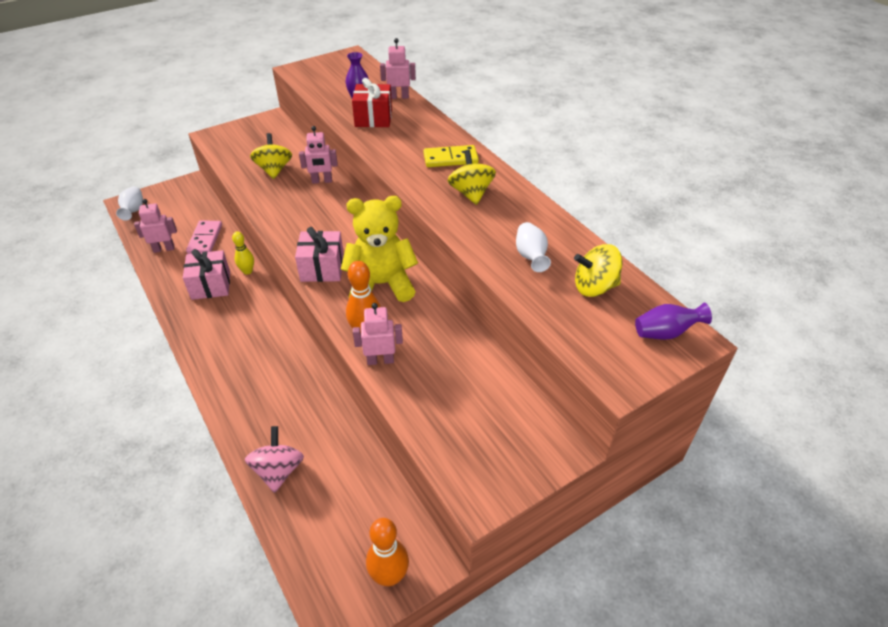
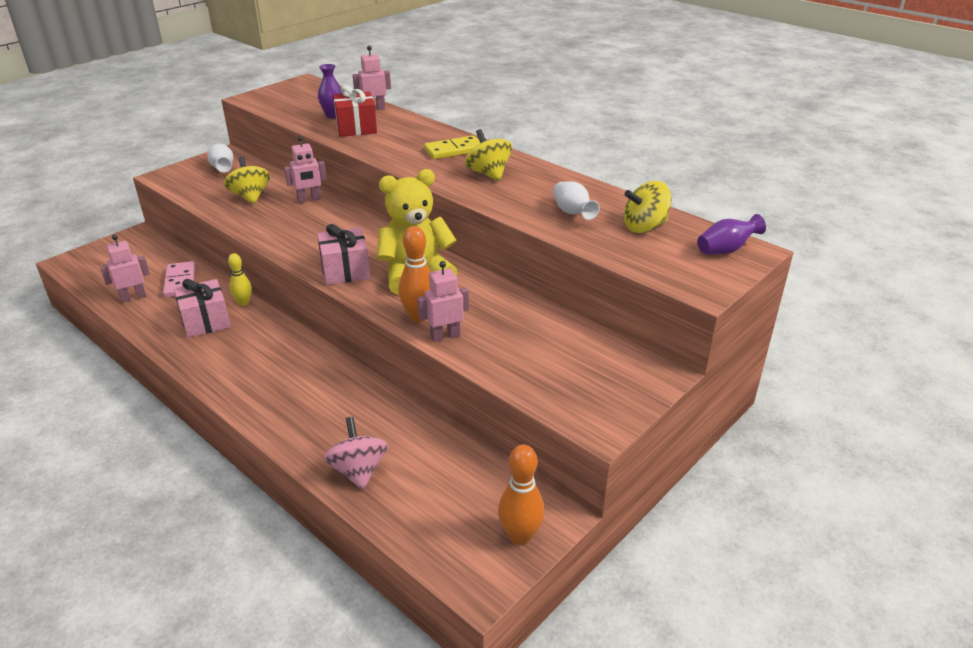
camera: 15 degrees left, 10 degrees down
(133, 211) = (80, 268): white vase -> white vase (223, 168)

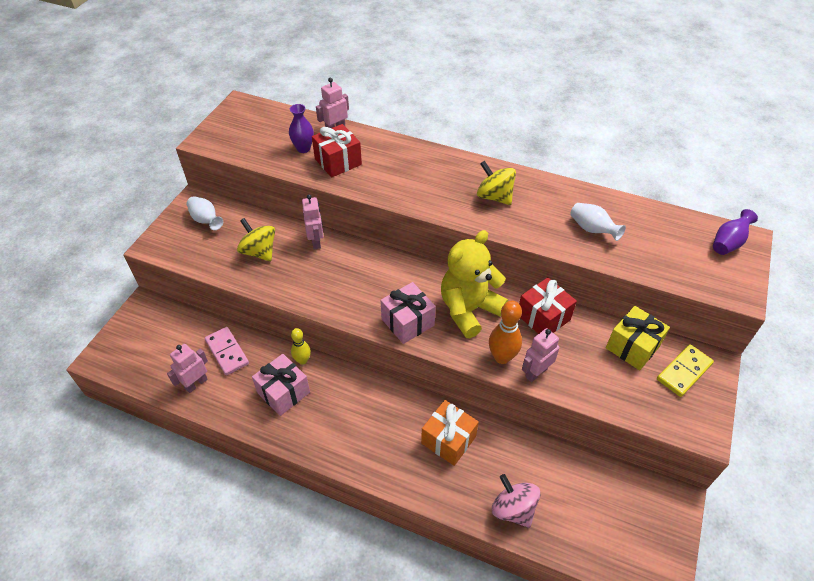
camera: 20 degrees left, 15 degrees up
(309, 199) = (316, 241): pink robot -> pink robot turned 60 degrees counterclockwise
(336, 397) = (448, 440): none -> orange gift
(454, 150) = (445, 172): yellow domino -> yellow domino (684, 372)
(491, 296) = (543, 317): none -> red gift
(520, 536) = (663, 527): orange bowling pin -> none
(573, 340) = (632, 347): none -> yellow gift
(644, 227) = (655, 232): yellow spinning top -> none

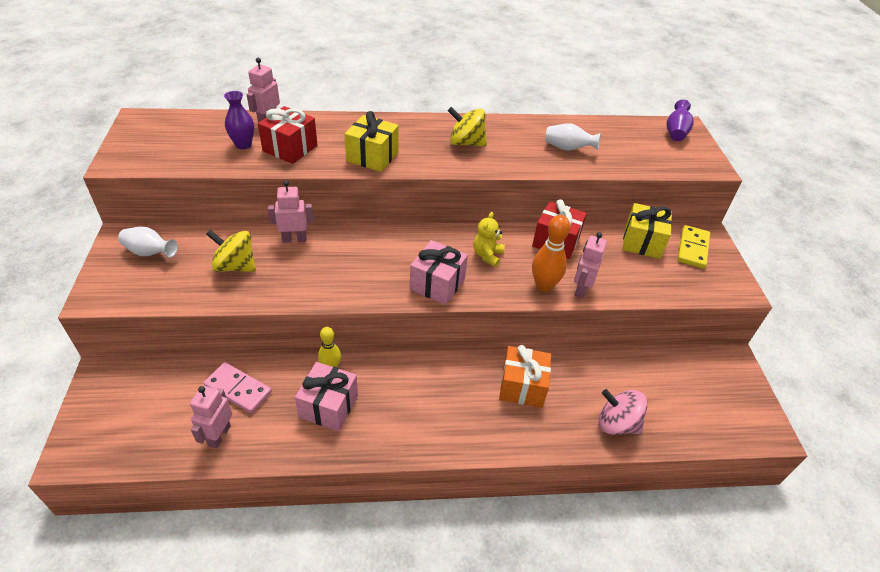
camera: 30 degrees left, 5 degrees down
(316, 241) = (294, 239): pink robot -> pink robot turned 60 degrees counterclockwise
(401, 188) = (372, 157): none -> yellow gift
(469, 310) = (487, 255): yellow teddy bear -> yellow teddy bear, size x0.49

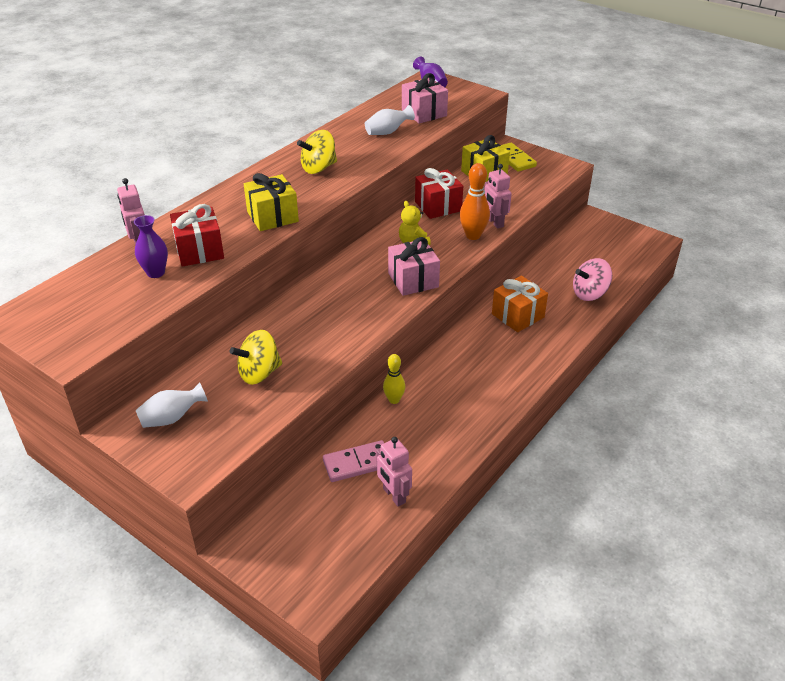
camera: 45 degrees left, 5 degrees down
(294, 239) = (268, 326): pink robot -> none
(329, 406) = (431, 419): pink gift -> pink gift (424, 113)

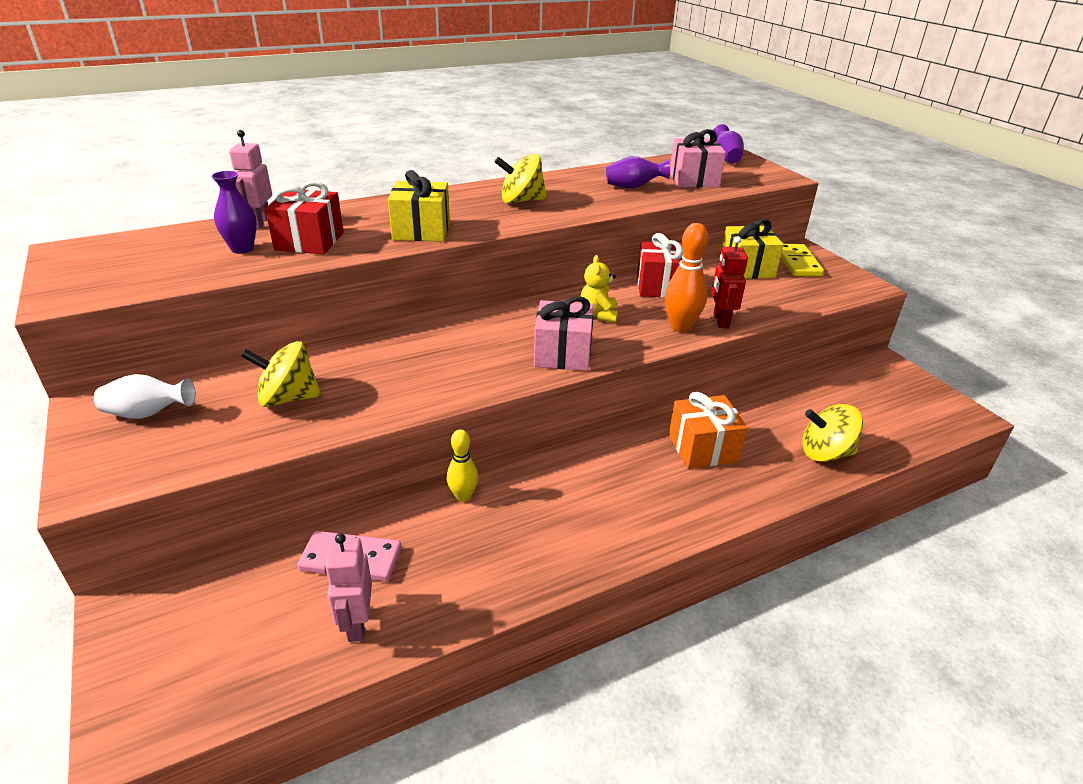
camera: 25 degrees right, 5 degrees down
(387, 132) = (633, 187): white vase -> purple vase
(494, 222) = (720, 320): pink robot -> red robot
(589, 294) = (825, 453): pink spinning top -> yellow spinning top

